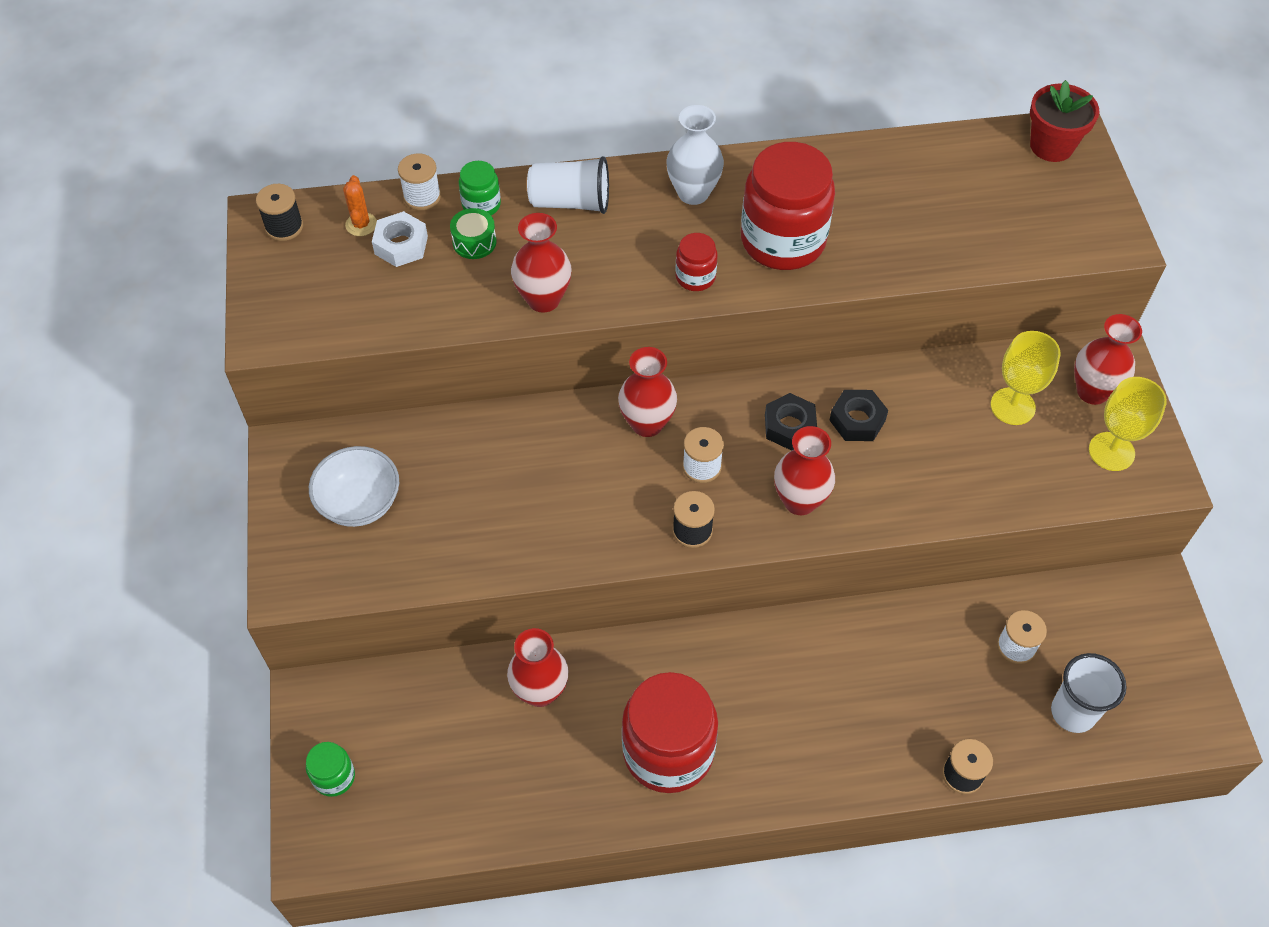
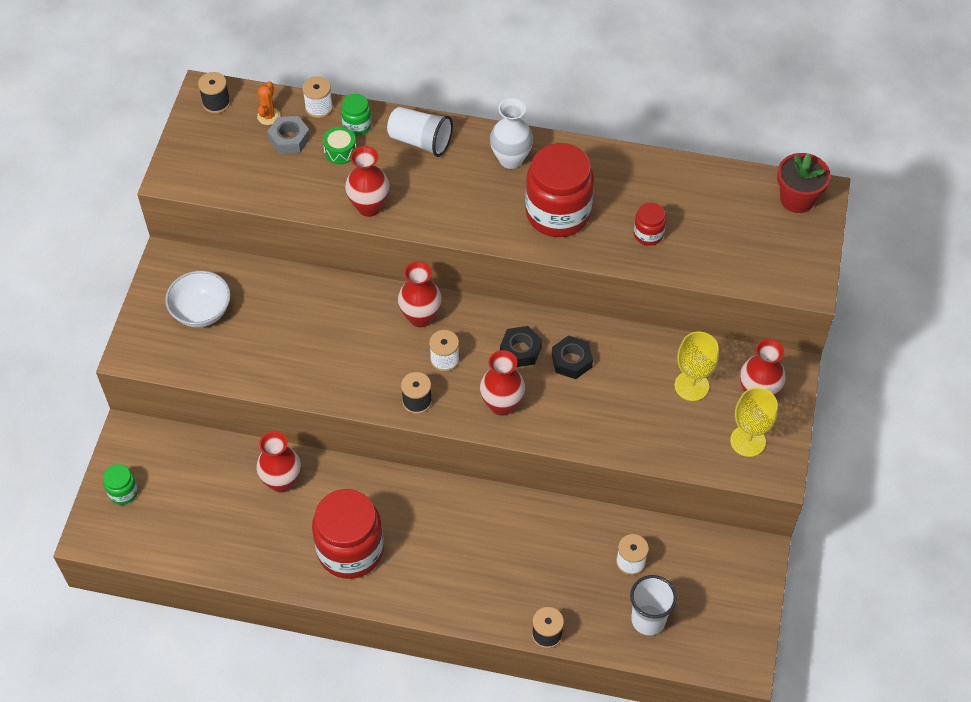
camera: 20 degrees right, 0 degrees up
(401, 245) = (289, 139): white nut -> grey nut
(695, 277) = (482, 222): red jar -> red jar (648, 234)

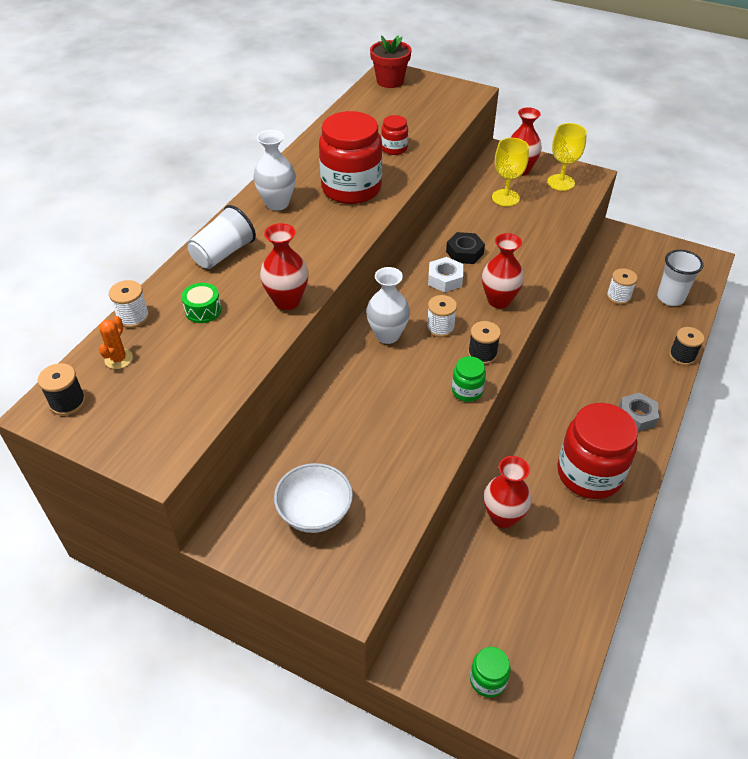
camera: 75 degrees left, 10 degrees down
(268, 116) = (118, 359): orange cactus -> orange cactus turned 75 degrees clockwise
(289, 139) = (162, 347): grey nut -> grey nut (636, 416)
(357, 125) = (176, 293): green jar -> green jar (467, 391)
(420, 317) = (387, 335): red vase -> white vase
(520, 350) = (445, 279): black nut -> white nut

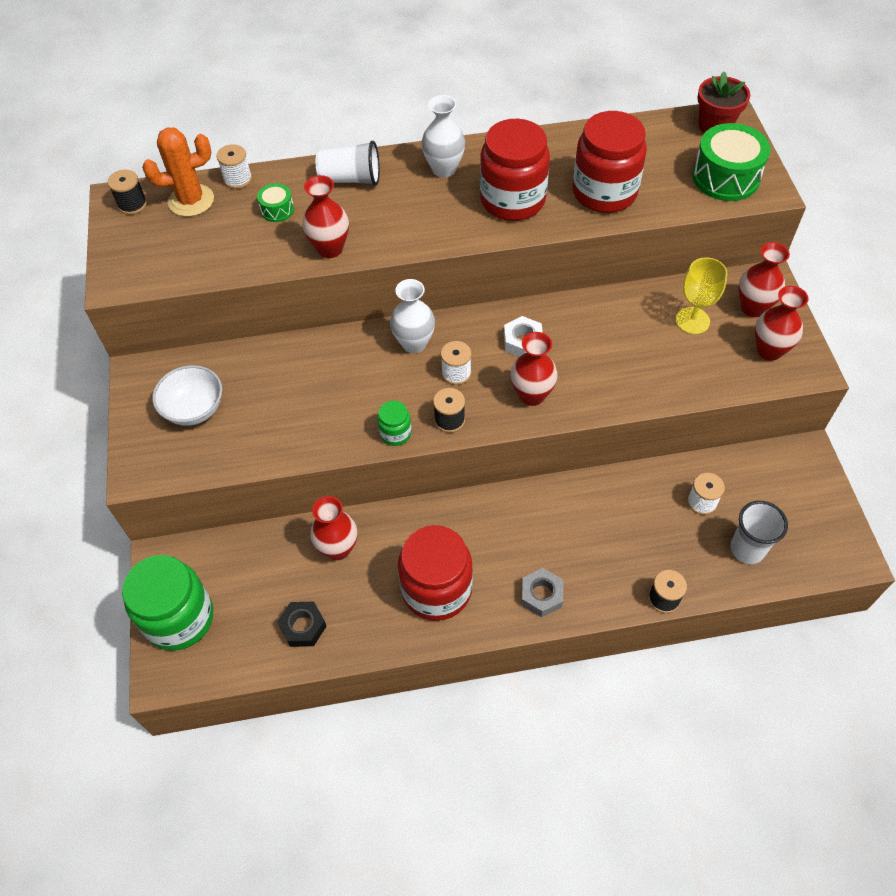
camera: 55 degrees right, 10 degrees up
(118, 359) = (191, 200): orange cactus -> orange cactus, size x1.91
(394, 148) = (604, 192): red jar -> red jar, size x2.16
(440, 100) = (725, 177): none -> green drum
(464, 253) = (574, 335): black nut -> black nut (303, 626)
(487, 680) = (179, 618): green jar -> green jar, size x2.16
(560, 182) = (769, 350): yellow goblet -> red vase

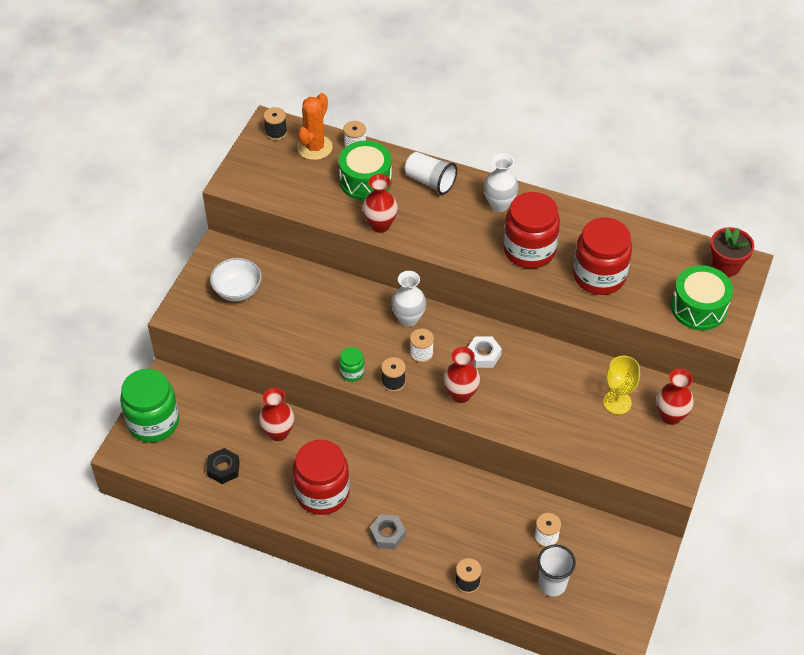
camera: 30 degrees right, 5 degrees down
(191, 200) = (315, 147): orange cactus -> orange cactus turned 75 degrees counterclockwise
(277, 210) = (365, 181): green drum -> green drum, size x2.01
(769, 350) = (655, 452): red vase -> none

